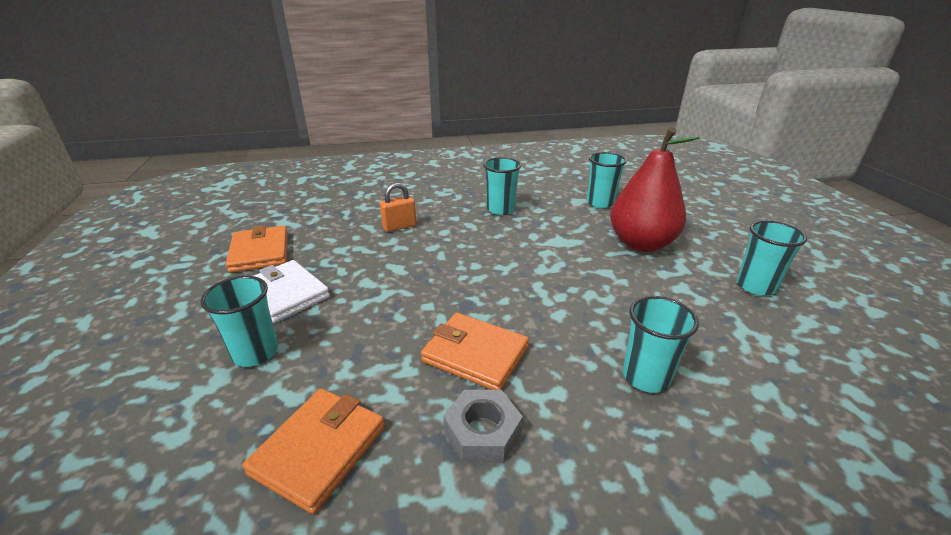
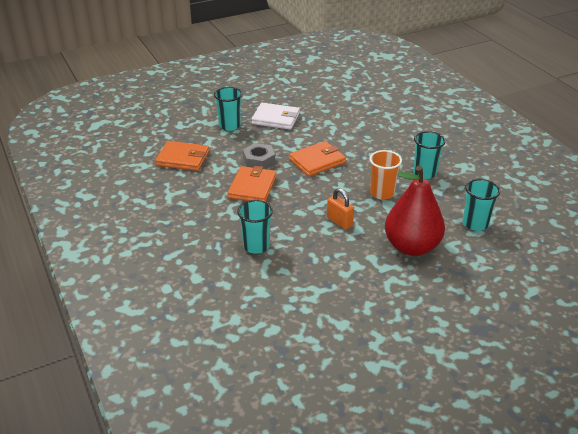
camera: 75 degrees right, 5 degrees up
(260, 252) = (310, 98): orange wallet -> orange wallet (317, 161)
(286, 294) = (275, 118): white wallet -> white wallet turned 75 degrees clockwise
(399, 227) = (368, 135): orange padlock -> orange padlock (339, 222)
(482, 432) = (203, 197): grey nut -> grey nut (259, 161)
(531, 241) = (382, 193): none -> orange cup
(755, 286) = (377, 304): turquoise cup -> none

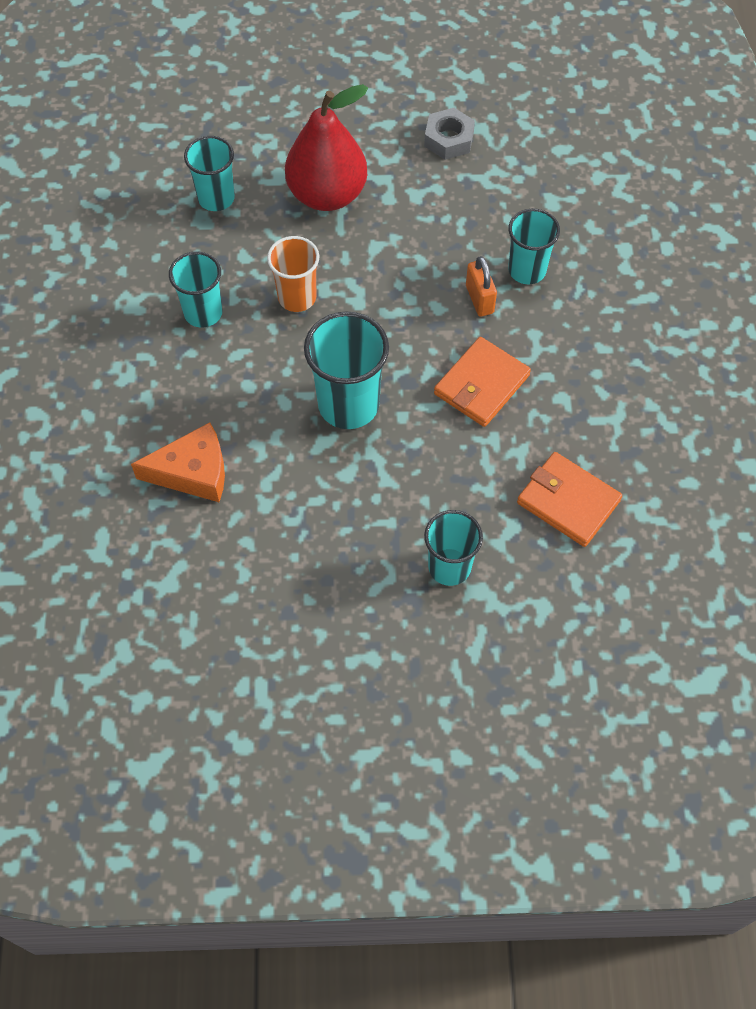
camera: 155 degrees left, 25 degrees up
(259, 161) = (442, 444): grey nut -> grey nut (449, 139)
(275, 118) = (354, 554): white wallet -> none
(317, 161) = (348, 404): orange wallet -> turquoise cup
(339, 222) = (392, 269): orange padlock -> orange padlock (479, 299)
(369, 122) = (193, 472): none -> orange cheese

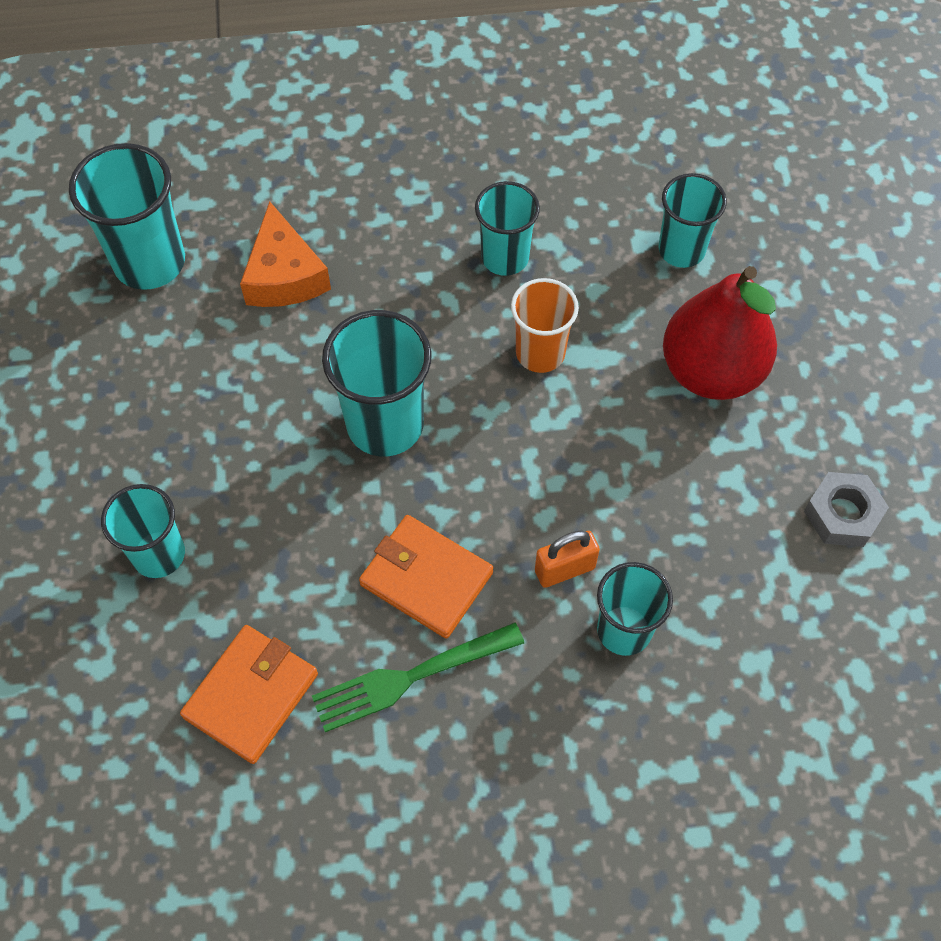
camera: 85 degrees right, 0 degrees up
(160, 579) = (149, 262): none -> turquoise cup
(556, 398) = (412, 676): none -> green fork

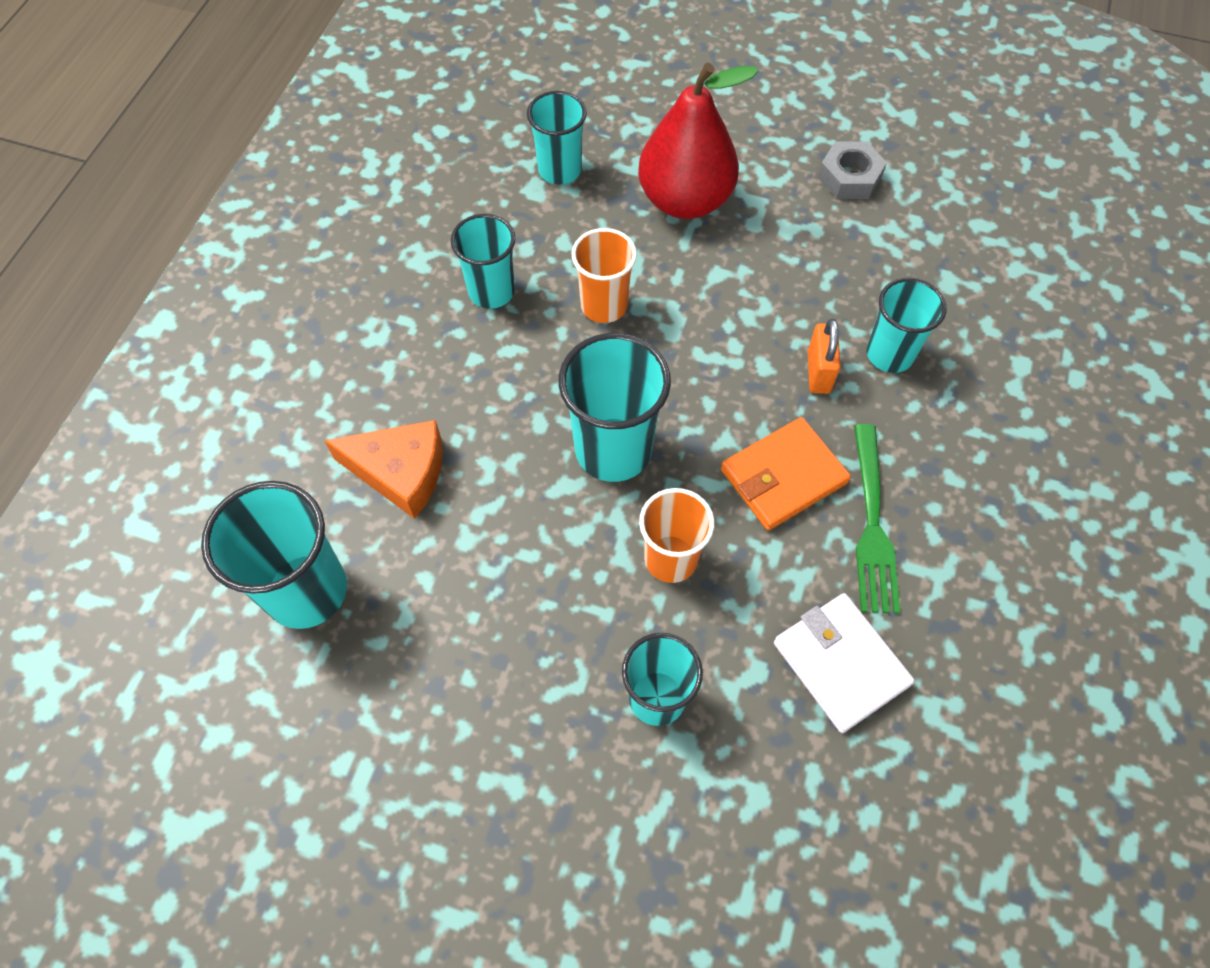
camera: 65 degrees left, 0 degrees up
(251, 695) = (840, 663): orange wallet -> white wallet
(295, 514) = (670, 559): none -> orange cup

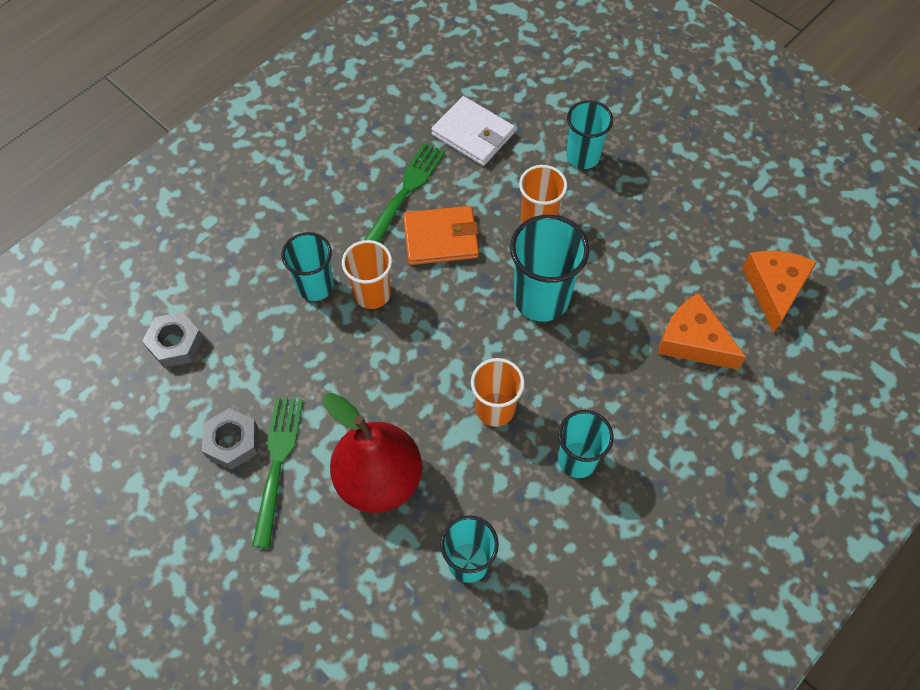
camera: 155 degrees left, 0 degrees up
(306, 591) = (774, 289): turquoise cup -> orange cheese
(791, 176) = (277, 464): none -> green fork
(818, 372) = (372, 294): orange padlock -> orange cup
(840, 663) = (473, 134): white wallet -> white wallet turned 45 degrees counterclockwise
(985, 237) = (175, 343): none -> grey nut

